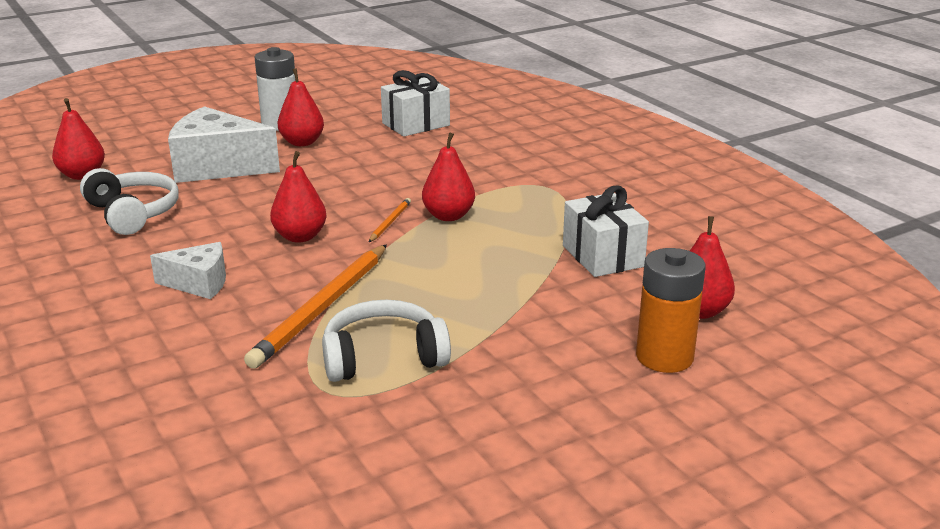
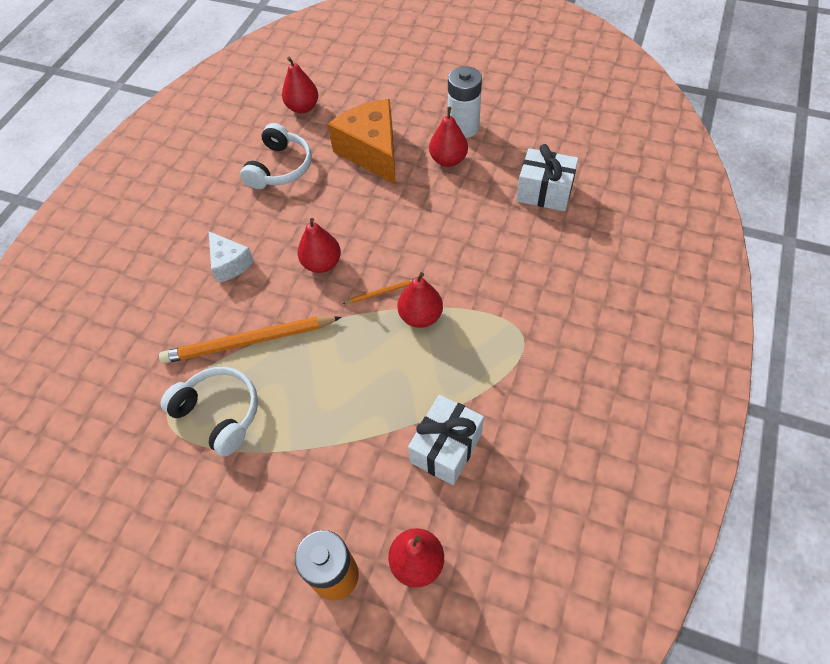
camera: 55 degrees right, 30 degrees up
(217, 167) = (372, 152): white cheese -> orange cheese

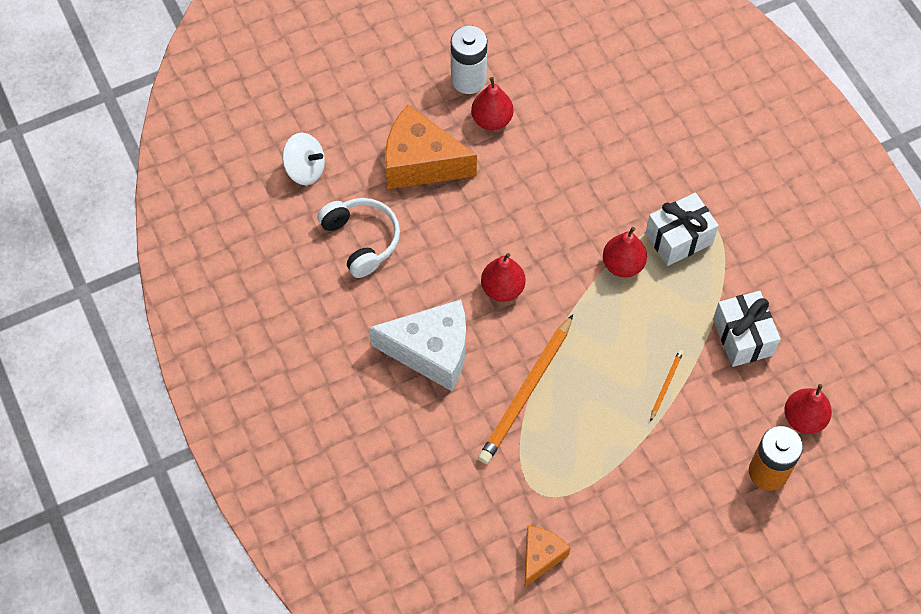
camera: 50 degrees left, 5 degrees up
(109, 462) = (541, 556): none -> orange cheese
(219, 413) = (572, 456): white headphones -> none
(230, 264) = (431, 351): white cheese -> white cheese, size x1.80
(303, 107) = (305, 169): red pear -> white spinning top
(382, 292) = (574, 271): orange pencil -> orange pencil (666, 384)
(544, 192) = (596, 89): white gift -> white gift (679, 238)

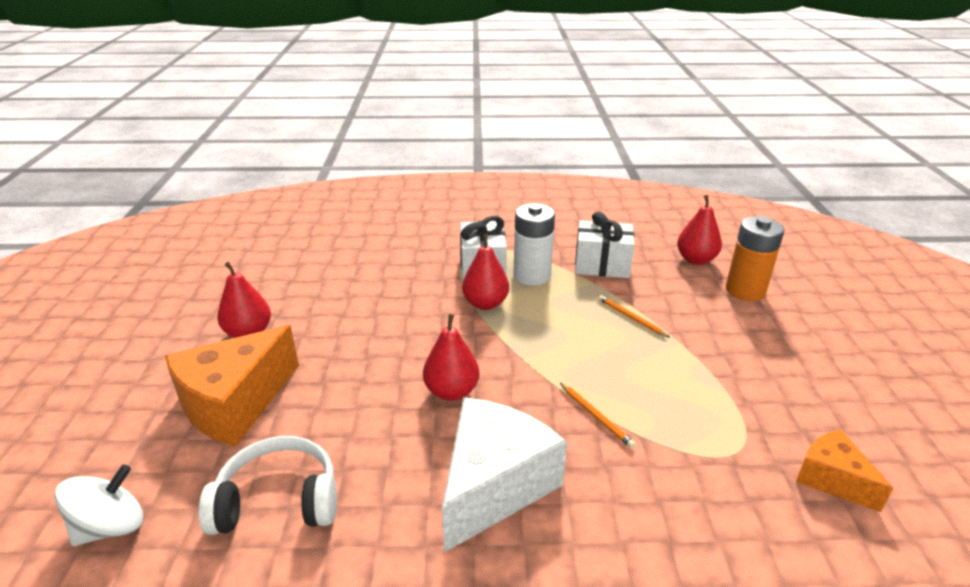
camera: 65 degrees left, 30 degrees down
(468, 79) = (185, 333): white battery -> white battery (532, 276)
(526, 392) = (596, 416): orange pencil -> orange pencil, size x0.46

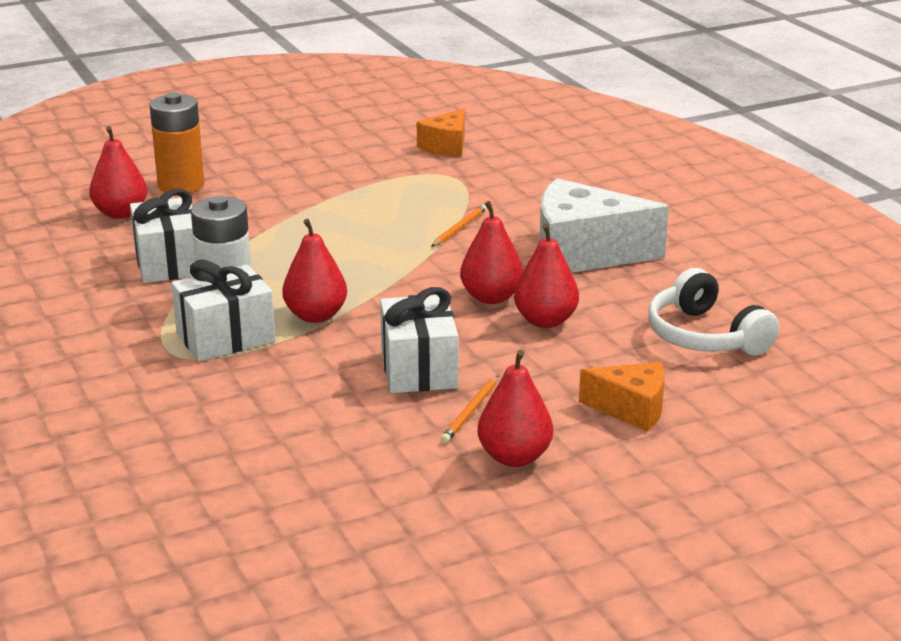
camera: 115 degrees left, 5 degrees down
(111, 526) = (822, 402): white spinning top -> none
(235, 403) = (631, 409): orange cheese -> orange cheese, size x0.56
(380, 326) = (419, 369): none -> white gift
(391, 408) = (545, 321): none -> red pear
(631, 318) = (282, 233): orange pencil -> orange pencil (470, 412)

